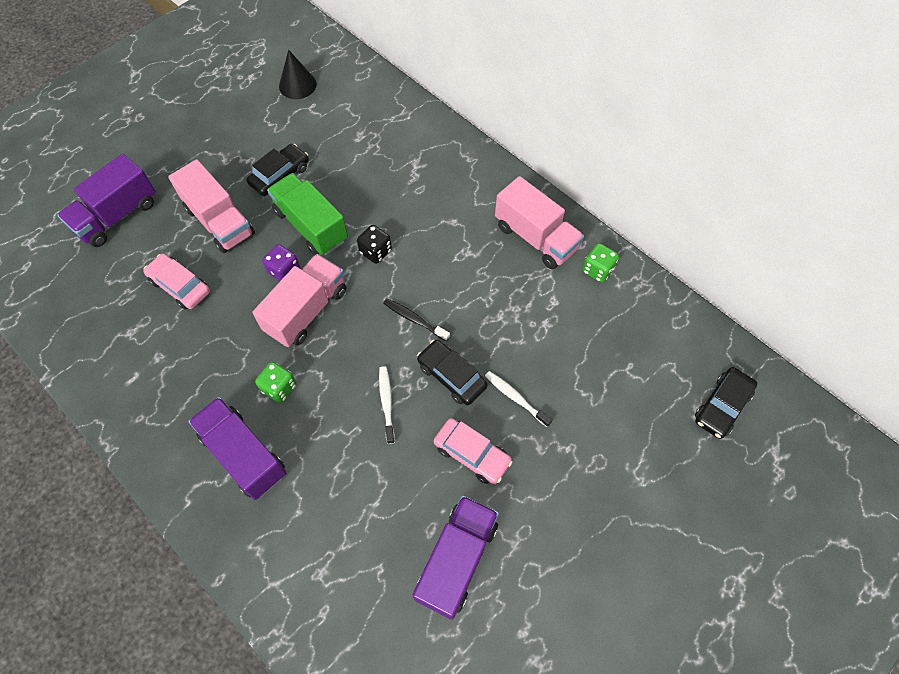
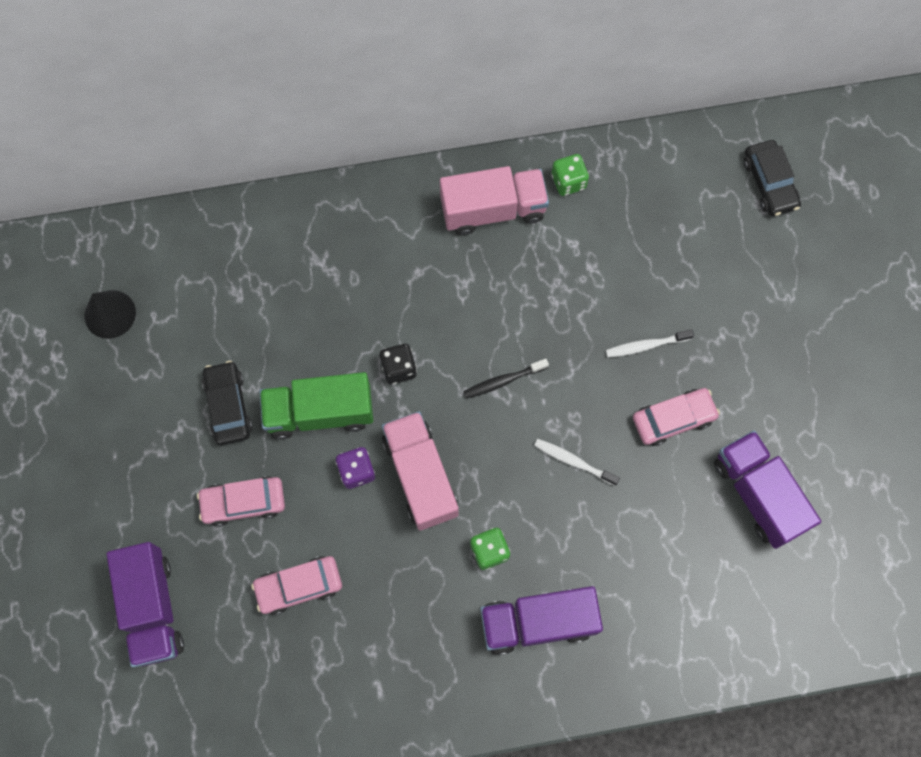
camera: 55 degrees left, 10 degrees up
(219, 221) = (243, 502): pink truck -> pink car
(451, 376) = (586, 386): black car -> none

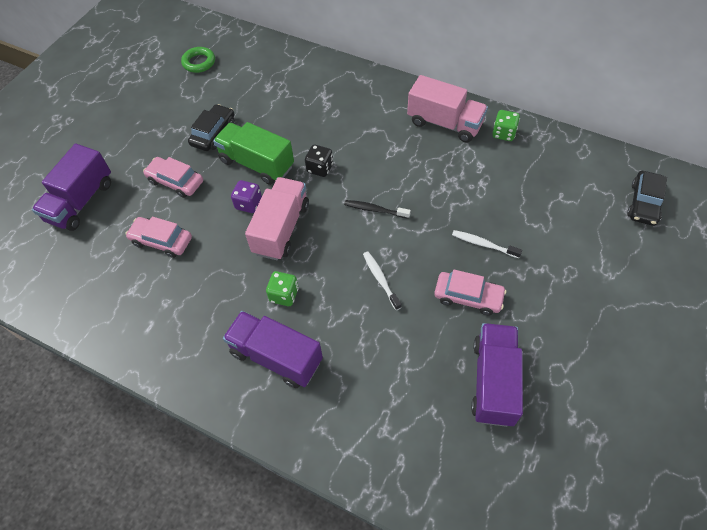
camera: 40 degrees right, 15 degrees down
(110, 314) = (199, 62): black cone -> green ring

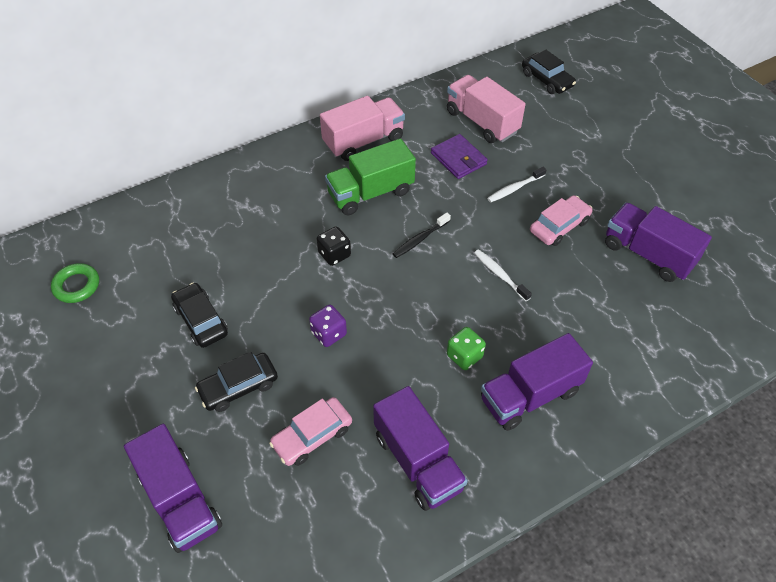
camera: 60 degrees left, 5 degrees down
(175, 181) = (238, 387): pink car -> black car
(176, 312) = (418, 461): none -> purple truck
(257, 164) = (281, 302): green truck -> green truck (371, 193)
(281, 229) = (383, 321): pink truck -> pink truck (482, 122)
(380, 279) = (500, 274): white toothbrush -> white toothbrush turned 45 degrees clockwise
(482, 190) = (458, 159): none -> purple wallet
(503, 133) = (410, 112): green dice -> none

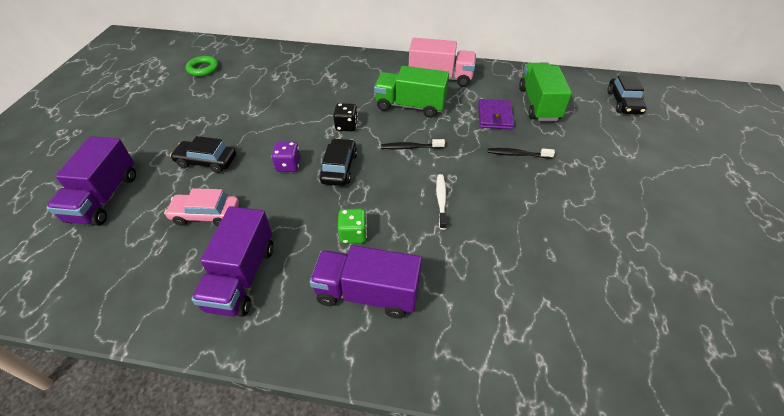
camera: 40 degrees right, 5 degrees down
(201, 320) = (234, 117): black car -> black car (339, 168)
(482, 122) = (538, 104): pink truck -> green truck
(514, 188) = (517, 154): white toothbrush -> black toothbrush
(559, 226) = (526, 197): pink car -> none
(648, 254) = (587, 261): purple truck -> none

